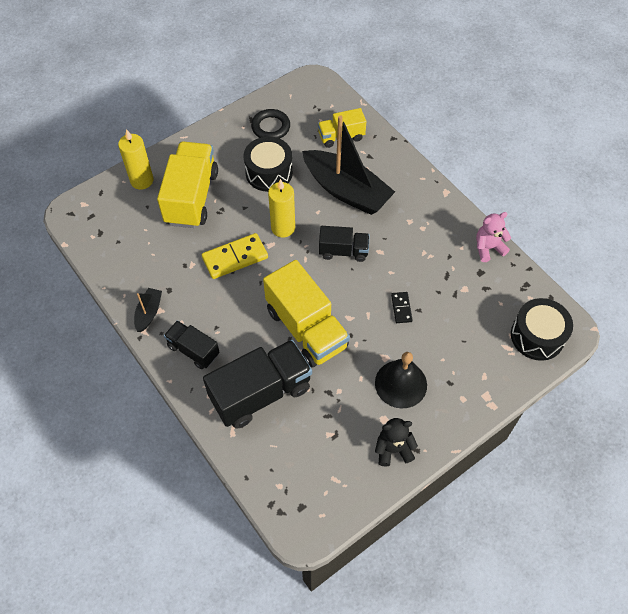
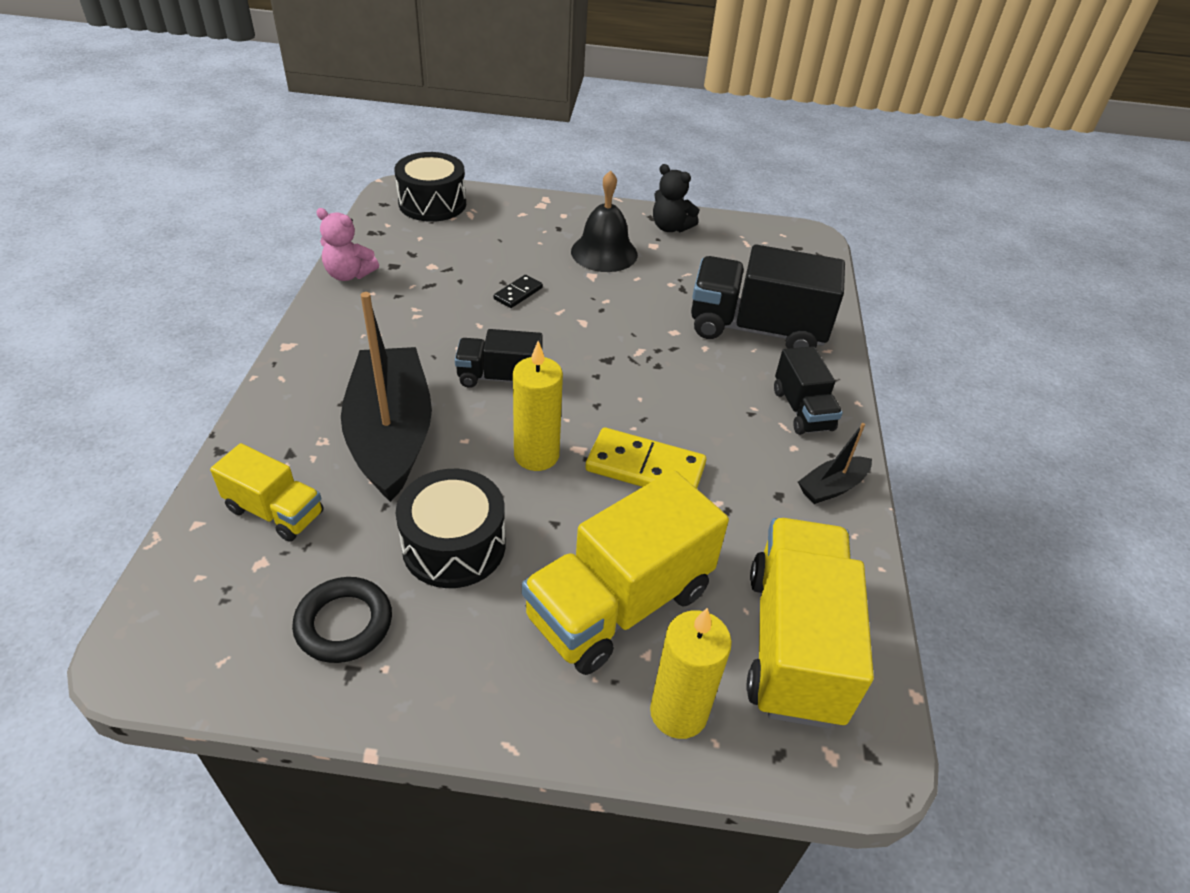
camera: 140 degrees left, 15 degrees down
(306, 328) = (642, 343): yellow truck -> yellow truck (794, 644)
(343, 251) = (499, 377): black truck -> black truck turned 45 degrees counterclockwise

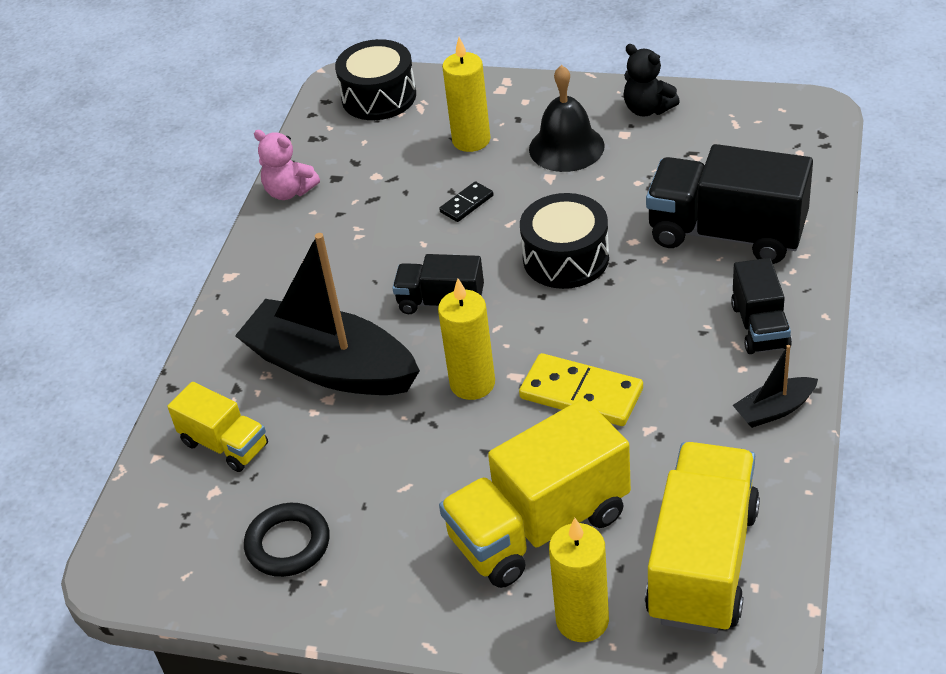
camera: 15 degrees right, 0 degrees up
(391, 435) = (331, 367): black boat -> black boat turned 60 degrees counterclockwise
(454, 545) = (388, 474): black drum -> black drum (566, 258)
(518, 242) = (471, 140): none -> yellow candle

